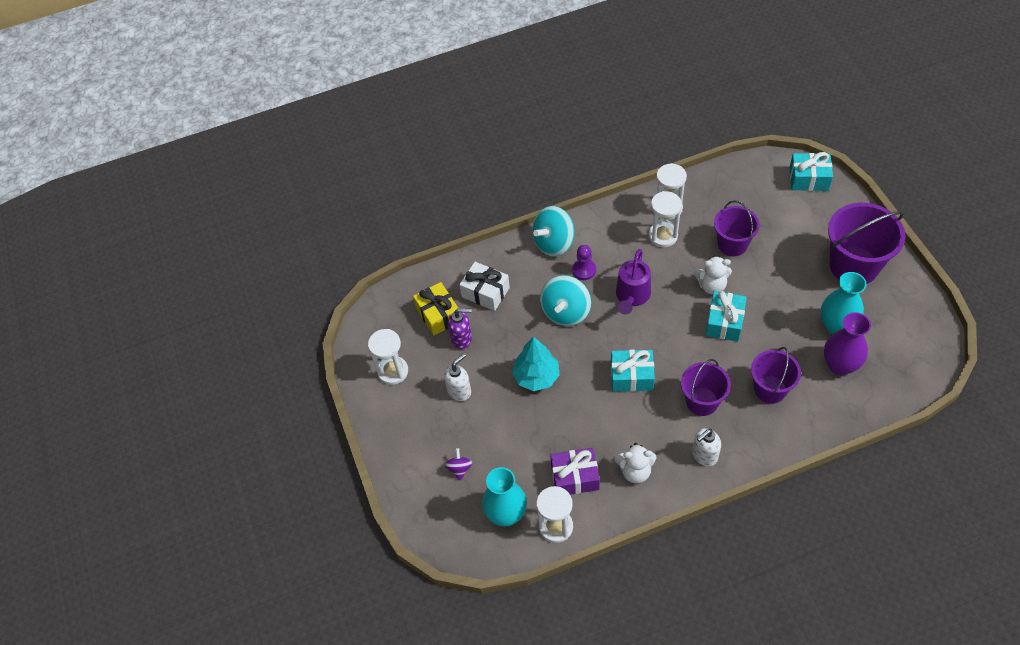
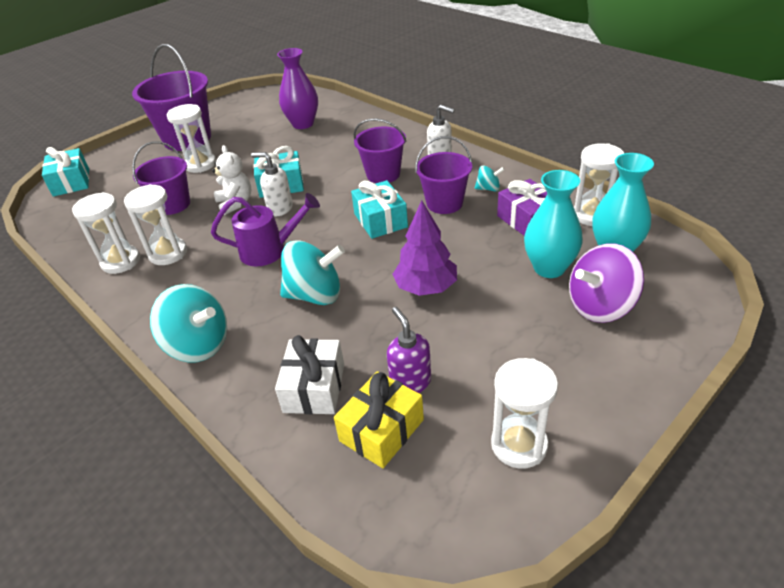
camera: 115 degrees left, 15 degrees down
(459, 391) = (495, 350): white soap dispenser -> white soap dispenser (280, 208)
(459, 469) = (600, 306): purple spinning top -> purple spinning top, size x2.05
(536, 377) = (426, 287): turquoise tree -> purple tree
(584, 270) = (240, 300): purple pawn -> none
(635, 471) = (488, 189): white teddy bear -> turquoise spinning top
(770, 389) = (347, 146): purple bucket -> purple bucket (444, 203)
(794, 270) = (200, 164): none -> white hourglass
(836, 325) = (260, 133): turquoise vase -> turquoise vase (549, 268)

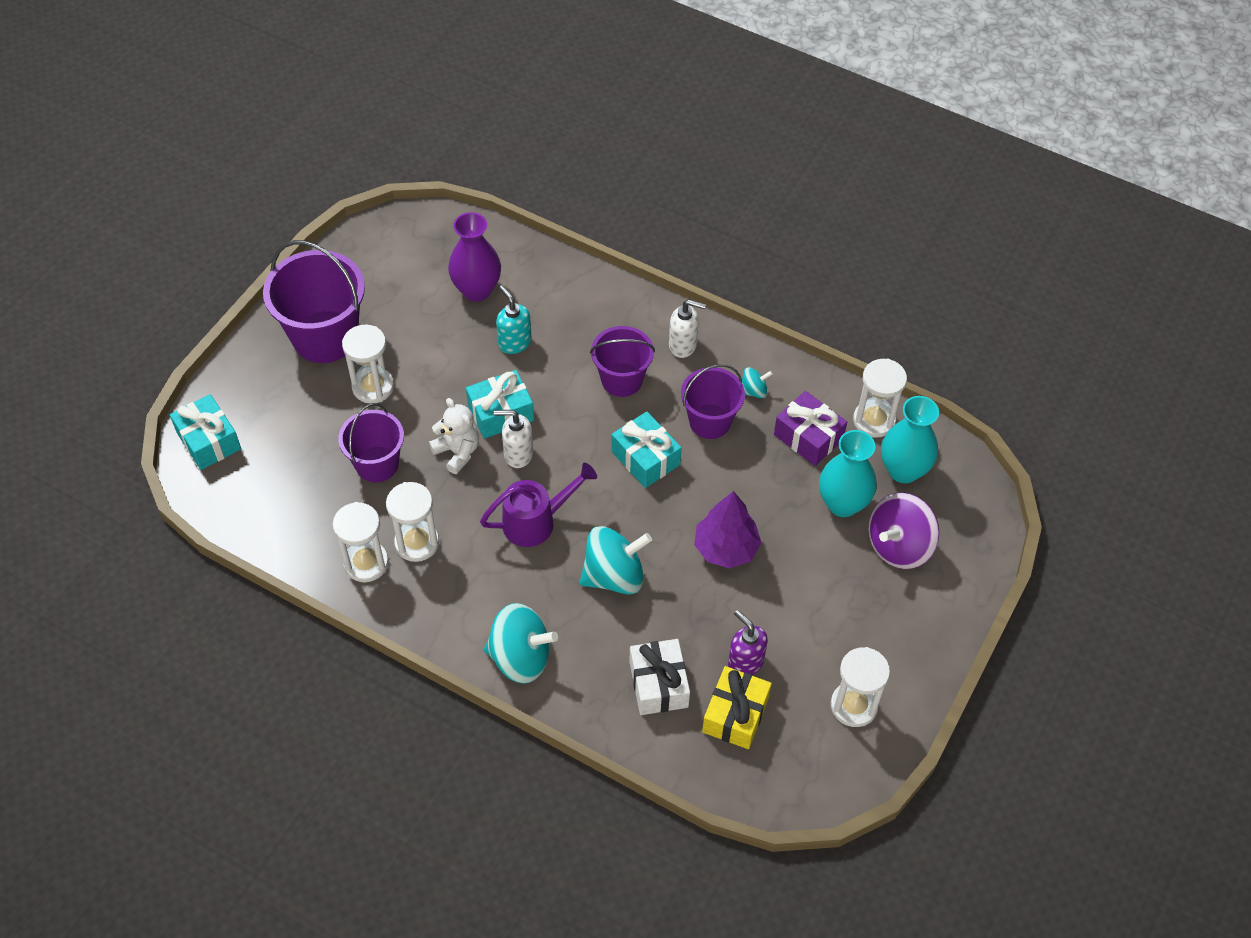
camera: 20 degrees left, 15 degrees up
(313, 150) = (514, 342): none -> turquoise soap dispenser

